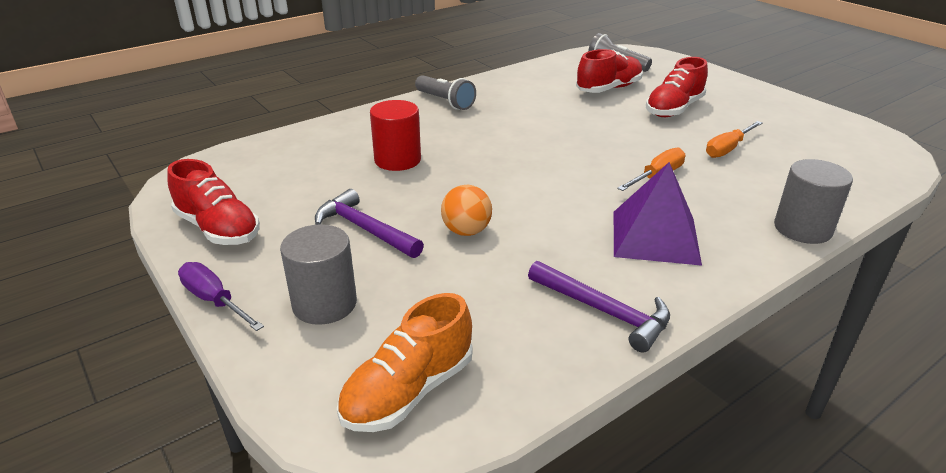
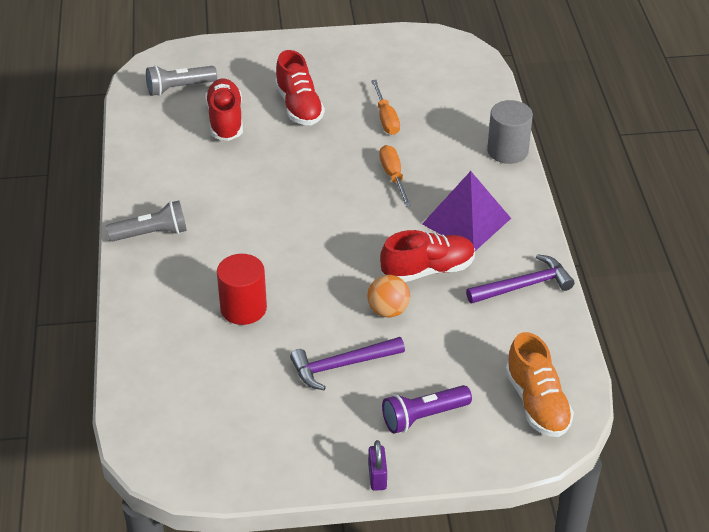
camera: 60 degrees left, 10 degrees up
(214, 300) = (377, 477): purple screwdriver -> purple padlock
(218, 229) = (272, 455): red shoe -> red shoe (428, 270)
(324, 304) = (423, 417): grey cylinder -> purple flashlight

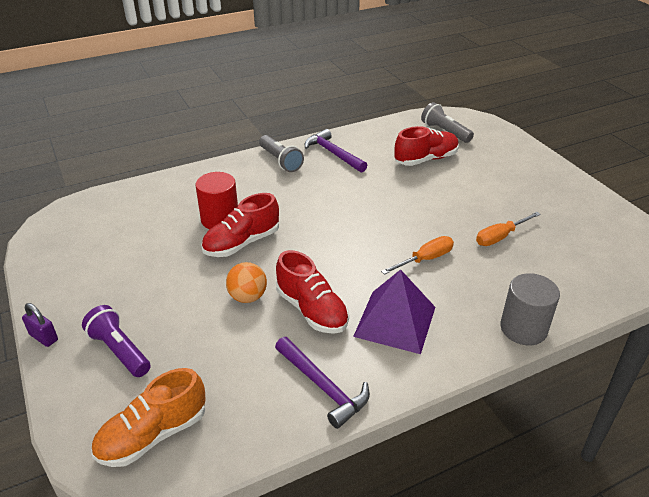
camera: 70 degrees right, 5 degrees down
(299, 106) = (473, 188): red shoe -> red shoe (242, 243)
(341, 365) = (171, 285): purple hammer -> purple hammer (333, 153)
(377, 477) = (43, 337): purple padlock -> purple padlock turned 60 degrees clockwise

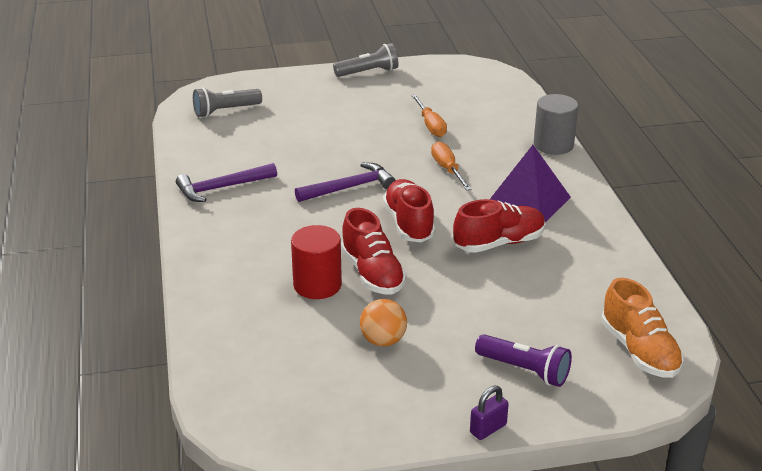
camera: 75 degrees left, 5 degrees down
(119, 351) = (524, 370): purple flashlight -> purple flashlight turned 120 degrees counterclockwise
(247, 297) = (466, 279): orange ball -> orange ball (383, 340)
(280, 161) = (213, 227): grey flashlight -> grey flashlight (368, 72)
(323, 387) = (598, 251): purple hammer -> purple hammer (350, 188)
(426, 159) = (274, 133): red shoe -> red shoe (409, 223)

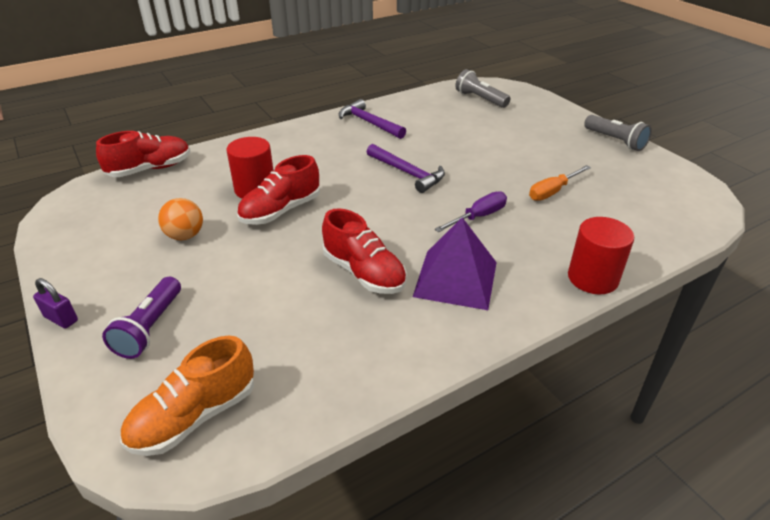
camera: 70 degrees right, 5 degrees up
(409, 223) = (368, 214): red shoe -> red shoe (150, 169)
(447, 169) = (478, 217): orange screwdriver -> purple screwdriver
(553, 145) = (592, 278): grey cylinder -> red cylinder

